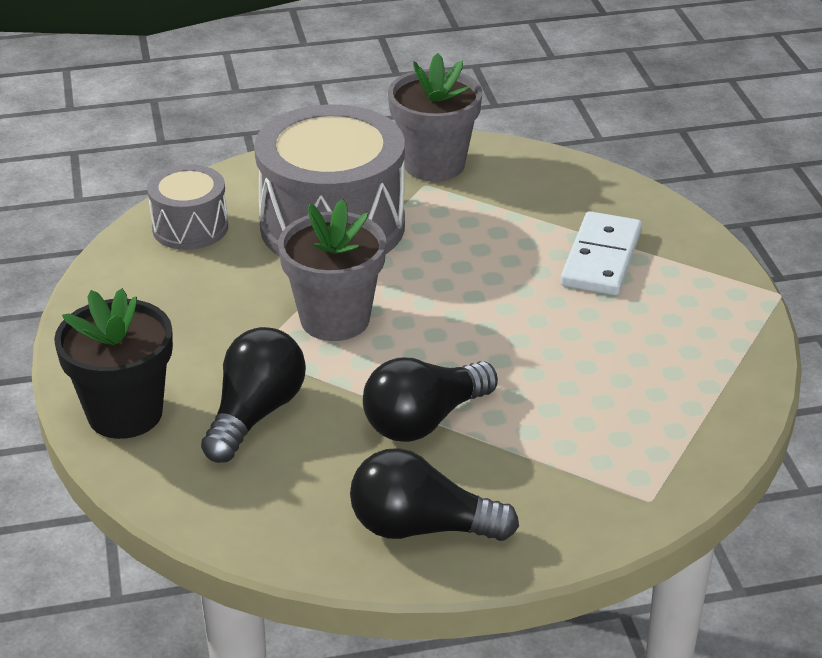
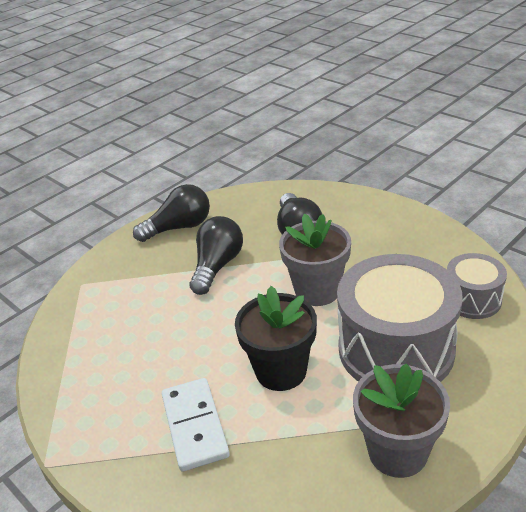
camera: 150 degrees right, 0 degrees up
(125, 413) = (352, 204): black flower pot -> black flower pot (281, 371)

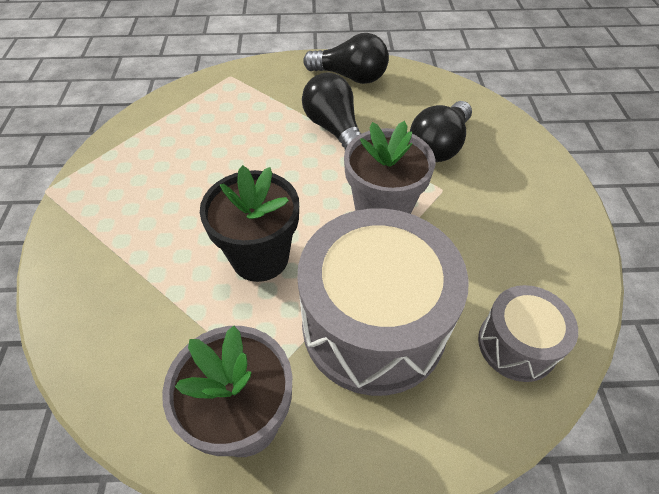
camera: 40 degrees right, 15 degrees up
(194, 426) = (150, 246): white domino -> none
(217, 266) = (334, 129): black light bulb -> black light bulb turned 90 degrees counterclockwise

